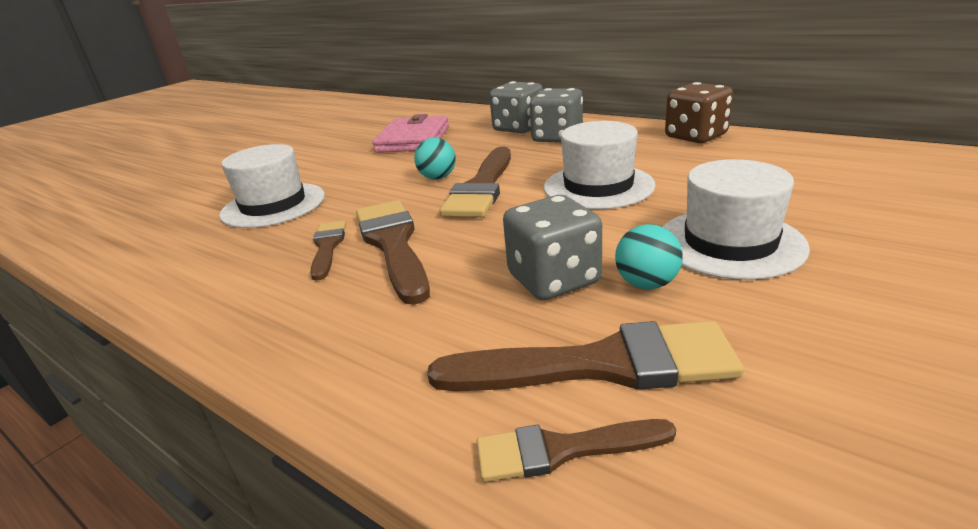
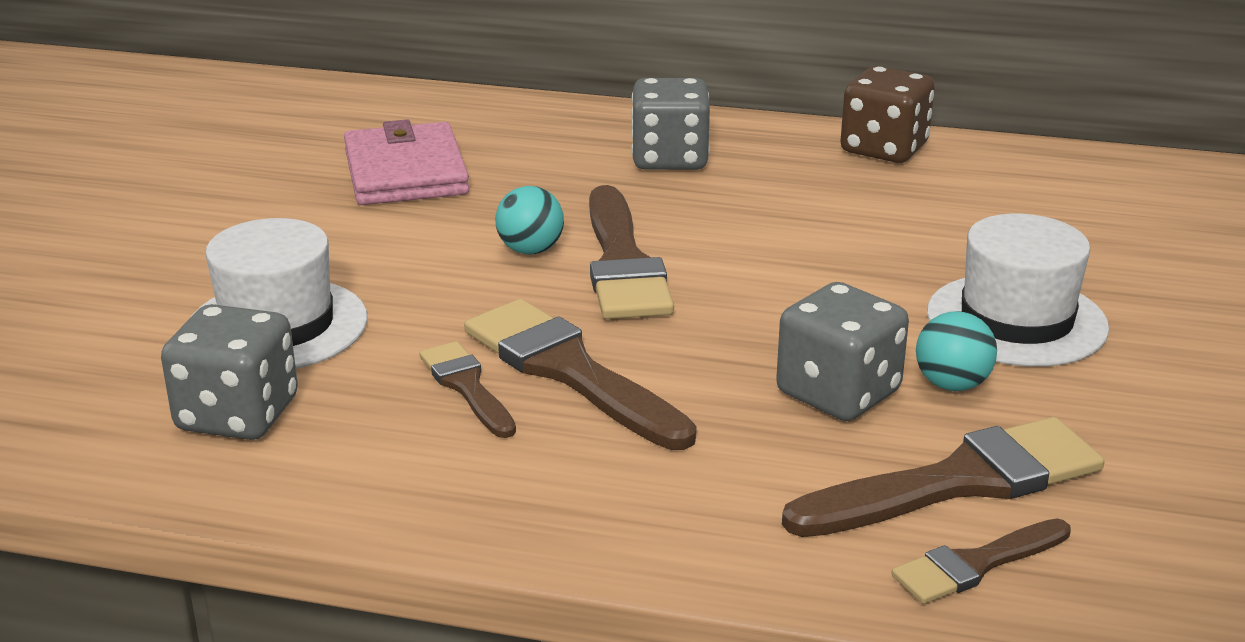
camera: 25 degrees left, 0 degrees up
(518, 128) = (585, 140): grey dice -> grey dice (237, 415)
(598, 186) = (799, 248): white hat -> none

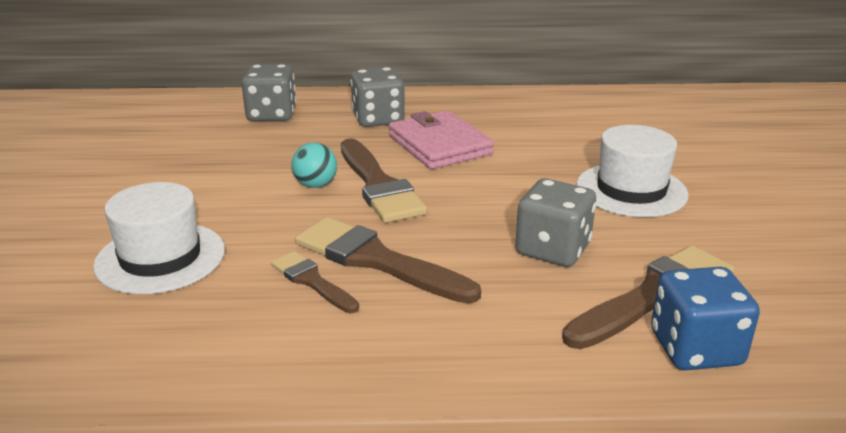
camera: 15 degrees left, 0 degrees up
(237, 415) = (154, 326): grey dice -> grey dice (271, 115)
(406, 172) = (212, 145): pink wallet -> pink wallet (439, 145)
(884, 149) = (502, 100): brown dice -> none
(952, 384) = (616, 234): turquoise ball -> none
(975, 564) = (695, 348): brown brush -> blue dice

